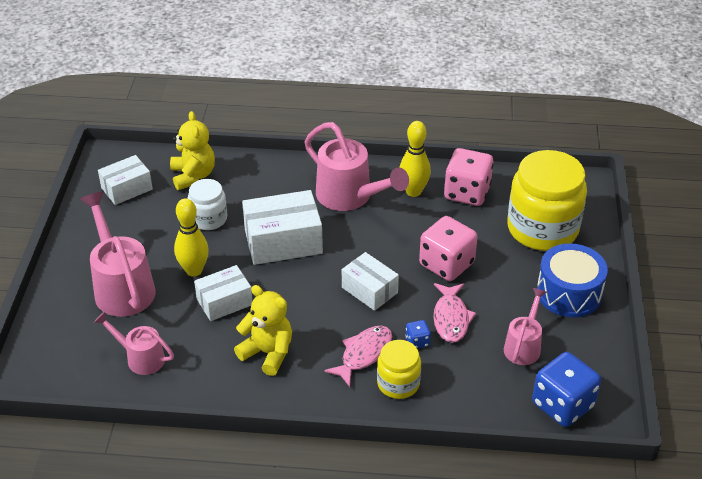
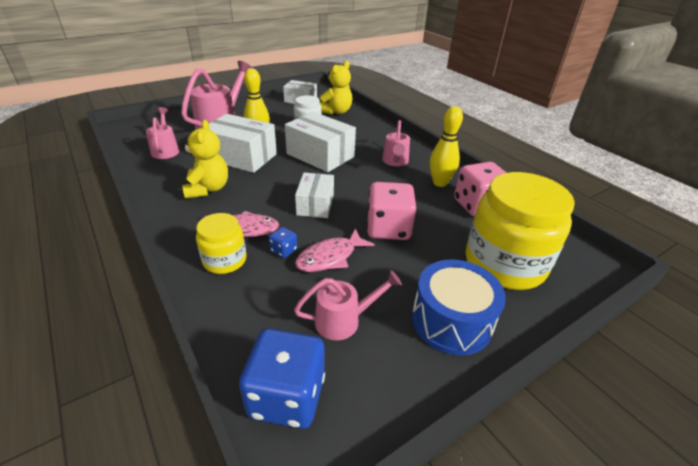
camera: 50 degrees right, 5 degrees down
(224, 302) = (241, 157): white box -> white box, size x1.59
(350, 197) = (395, 162): pink watering can -> pink watering can, size x0.58

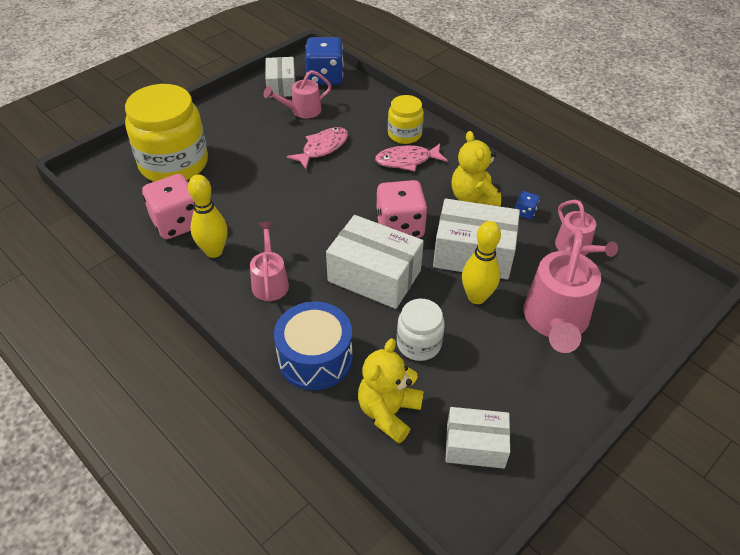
camera: 170 degrees right, 10 degrees up
(284, 250) = (362, 148): blue dice -> blue dice (525, 212)
(315, 204) = (353, 196): white box -> white box (281, 86)
(388, 228) = (275, 181): pink dice -> pink dice (400, 227)
(451, 321) = (228, 119): blue drum -> blue drum (315, 358)

